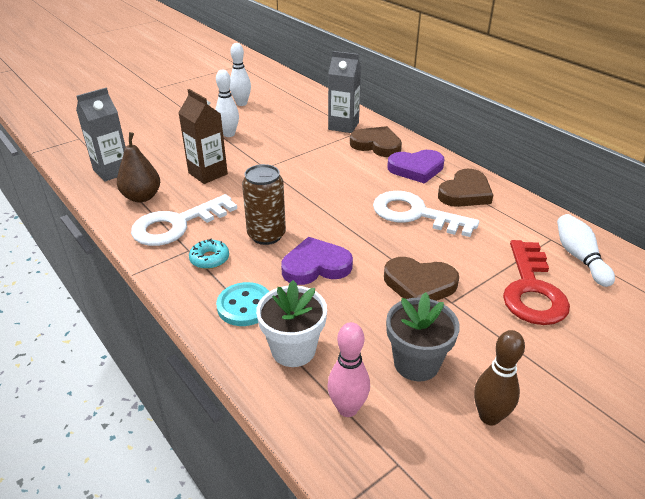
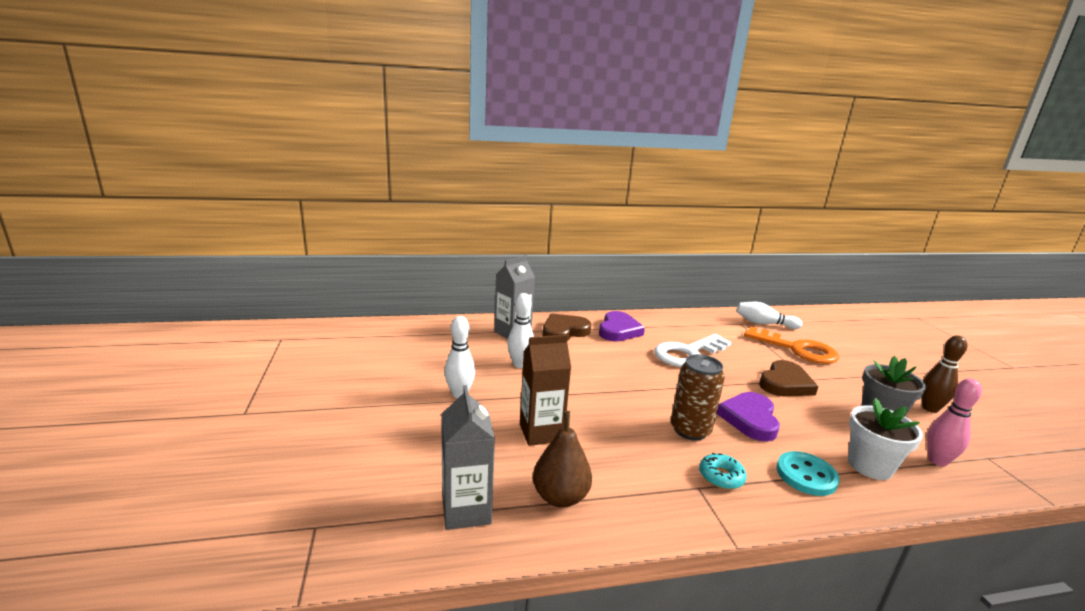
camera: 65 degrees left, 15 degrees down
(177, 225) = (642, 483): white key -> none
(241, 103) = (391, 366): white bowling pin -> white bowling pin (520, 364)
(465, 193) = (667, 327): brown heart -> none
(532, 290) = (797, 349): red key -> orange key

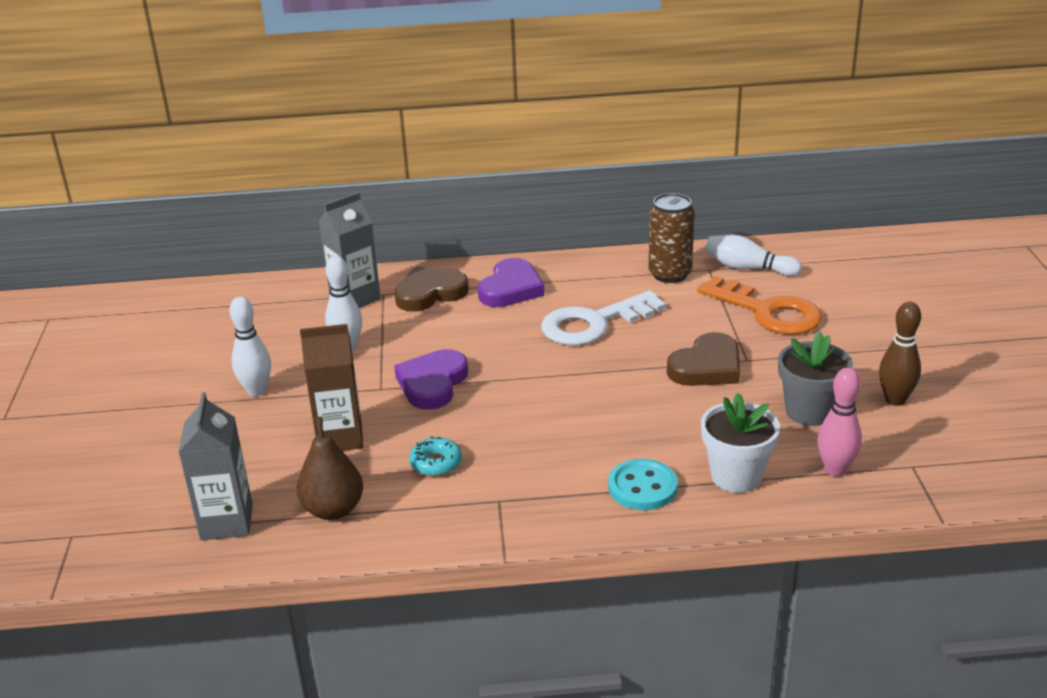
camera: 10 degrees right, 10 degrees up
(690, 430) = (530, 433): brown can -> brown can (670, 274)
(721, 476) = (534, 488): turquoise donut -> turquoise donut (436, 463)
(749, 419) = (619, 418): purple heart -> purple heart (432, 383)

